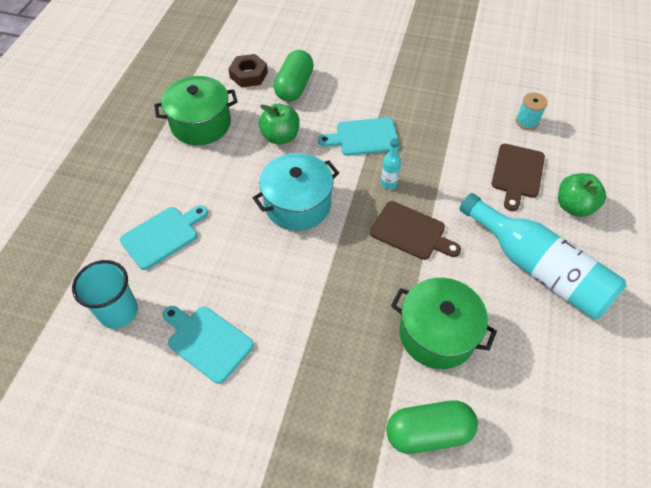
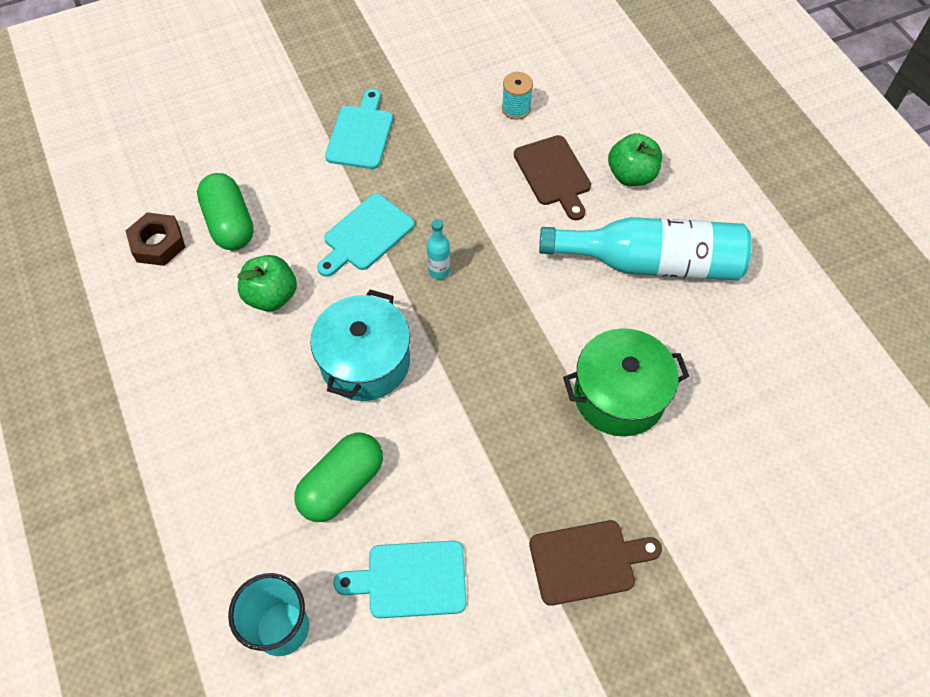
camera: 40 degrees left, 5 degrees up
(163, 236) = (247, 508): turquoise cutting board -> turquoise cutting board (361, 134)
(201, 124) = (158, 344): green pot -> none
(411, 232) = (507, 309): brown cutting board -> brown cutting board (587, 561)
(428, 432) = (690, 494): green capsule -> green capsule (342, 485)

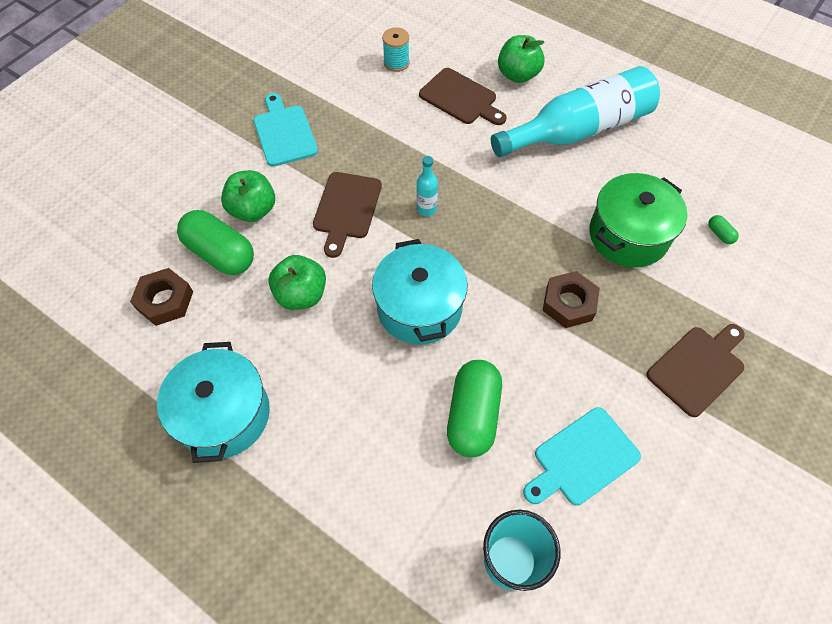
camera: 30 degrees left, 0 degrees up
(139, 368) = (224, 414): none -> turquoise pot
(283, 196) = (253, 210): none -> green apple
(365, 235) = (346, 209): turquoise cutting board -> brown cutting board
(507, 431) = (569, 303): none -> brown nut
(718, 443) = (719, 234): none -> green capsule

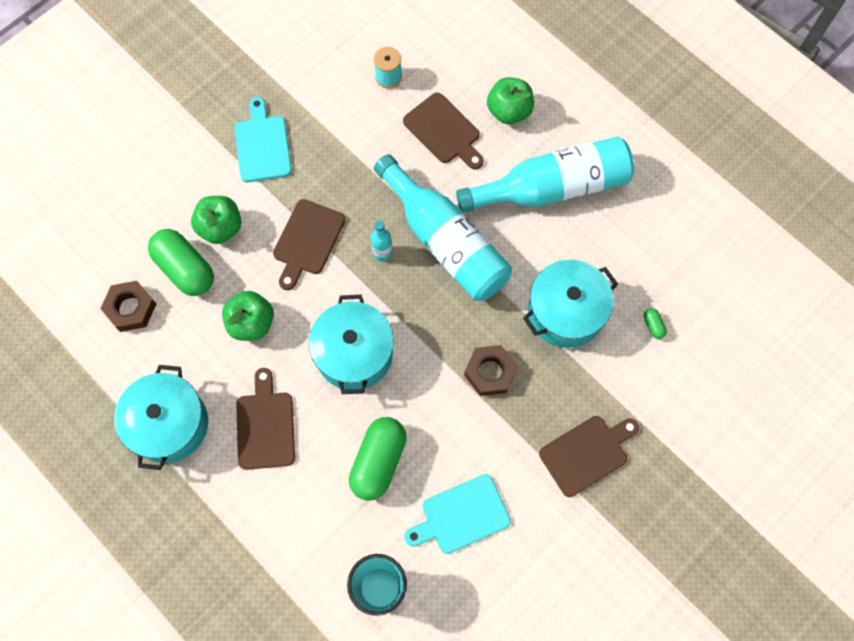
camera: 10 degrees right, 10 degrees up
(336, 397) = (265, 426): none -> brown cutting board
(488, 190) = (445, 241): none -> turquoise bottle
(628, 235) = (565, 312): green pot -> turquoise pot

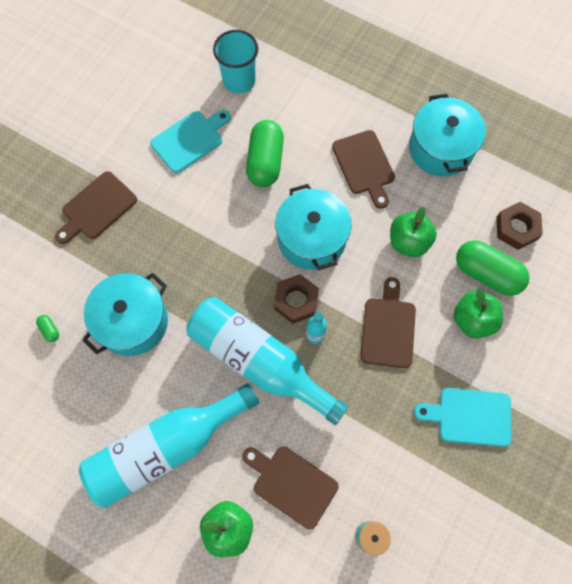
camera: 165 degrees right, 0 degrees up
(262, 145) = (470, 416): turquoise cutting board -> turquoise cutting board turned 120 degrees clockwise
(490, 372) = (190, 252): brown nut -> brown nut (296, 301)

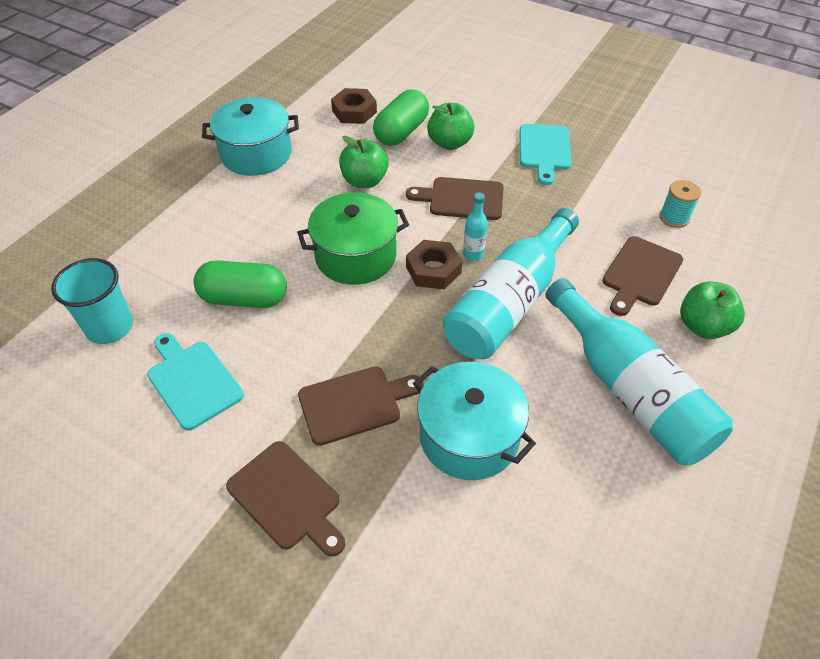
camera: 90 degrees left, 20 degrees down
(50, 330) = (488, 548): green capsule -> none
(311, 238) = (355, 256): turquoise pot -> green pot
(364, 166) = (266, 211): brown cutting board -> brown cutting board (354, 404)

